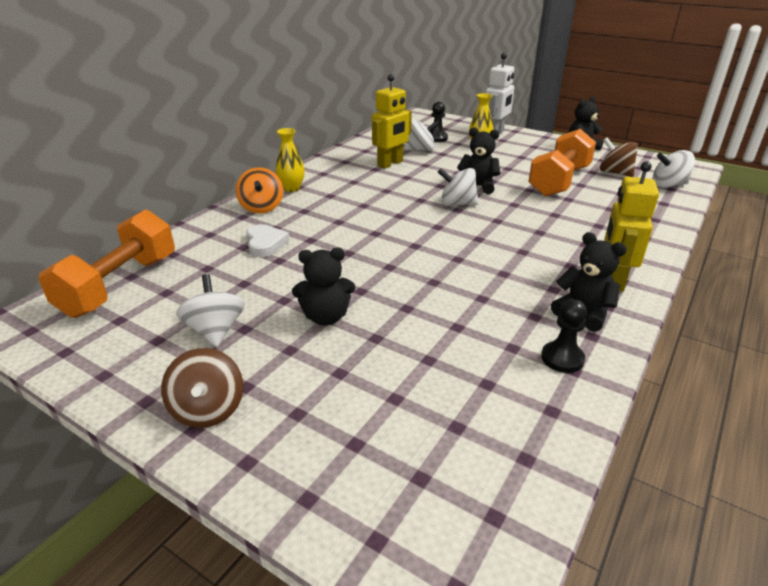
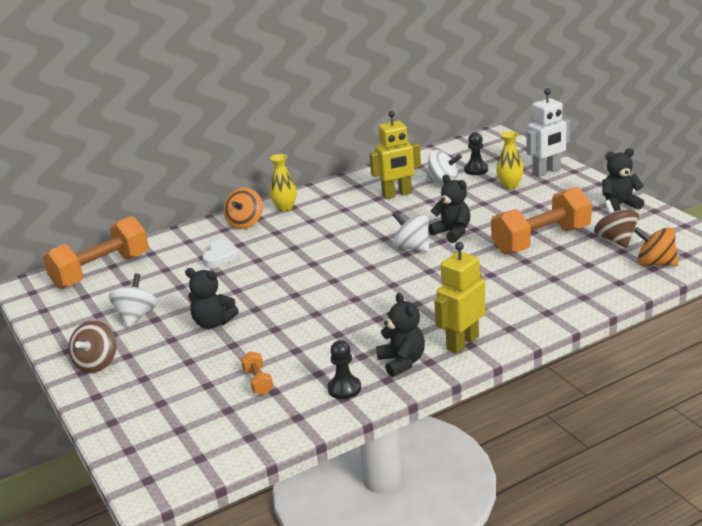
camera: 30 degrees right, 5 degrees down
(456, 377) = (258, 382): none -> orange dumbbell
(668, 185) = (655, 263): white spinning top -> orange spinning top

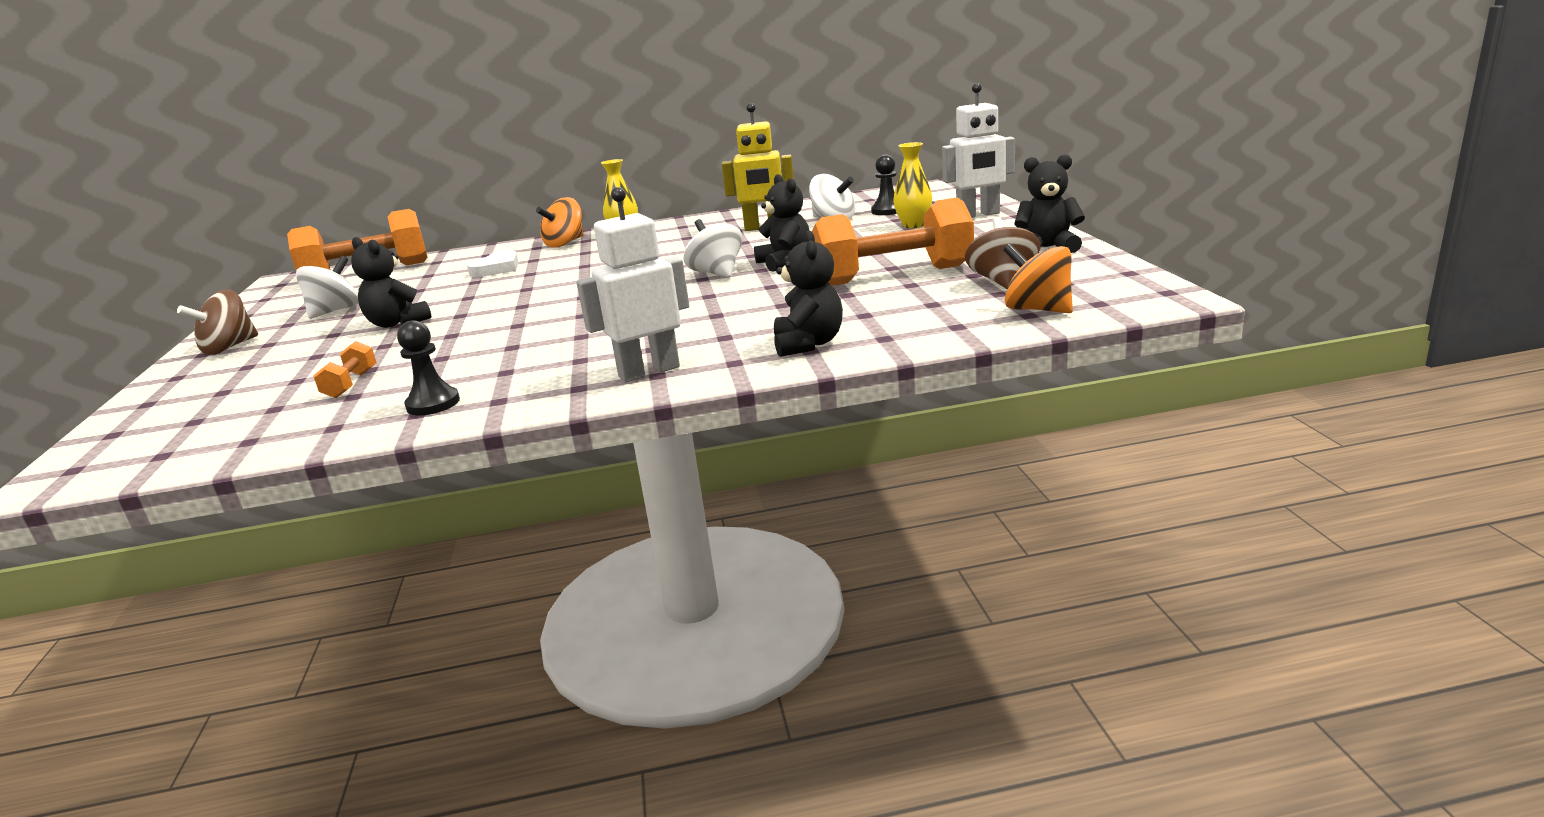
camera: 20 degrees right, 5 degrees down
(402, 362) = (543, 384): black teddy bear -> black teddy bear (808, 344)
(462, 343) = (649, 371): yellow robot -> white robot

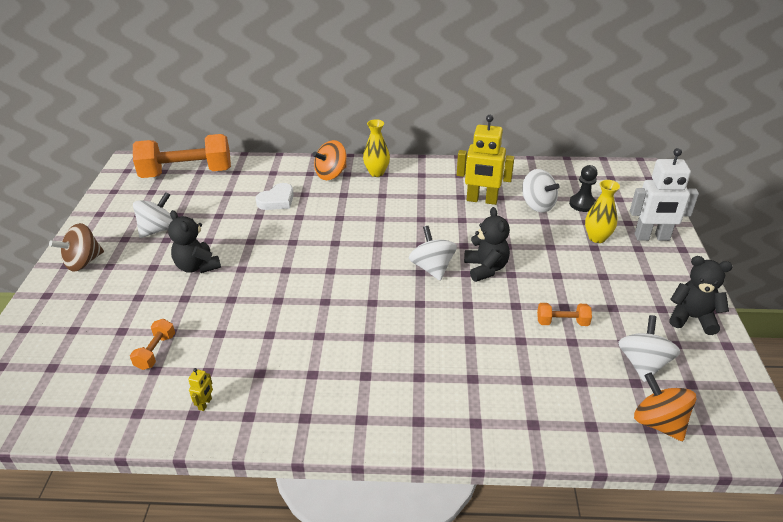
camera: 10 degrees right, 15 degrees up
(433, 404) = (205, 404): black pawn -> yellow robot
(649, 371) = (356, 412): white robot -> none
(808, 344) = (476, 413): black teddy bear -> none
(893, 276) = (562, 322): orange dumbbell -> orange dumbbell, size x0.43
(1002, 281) = (643, 364): brown spinning top -> white spinning top

